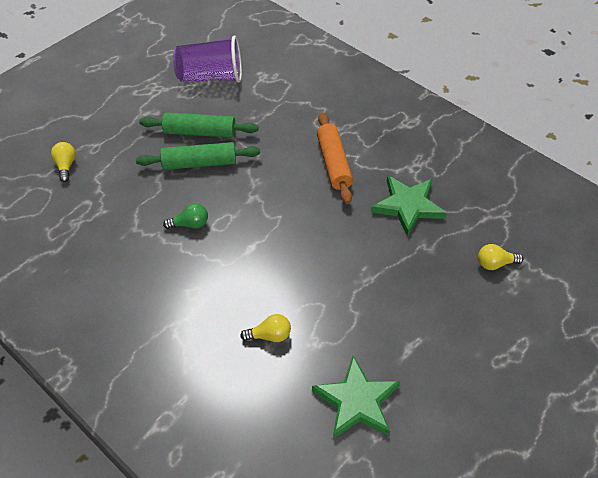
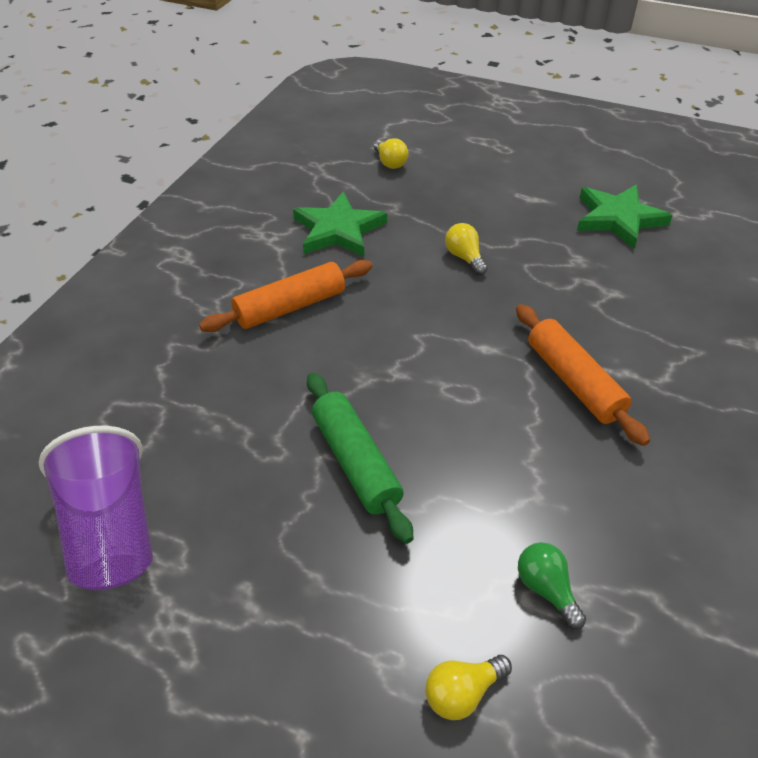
camera: 110 degrees left, 5 degrees down
(190, 224) = (487, 427): green light bulb -> green light bulb (546, 589)
(199, 281) = (573, 381): none -> orange rolling pin
(200, 132) = (280, 489): green rolling pin -> none
(269, 335) = (598, 295): yellow light bulb -> yellow light bulb (464, 258)

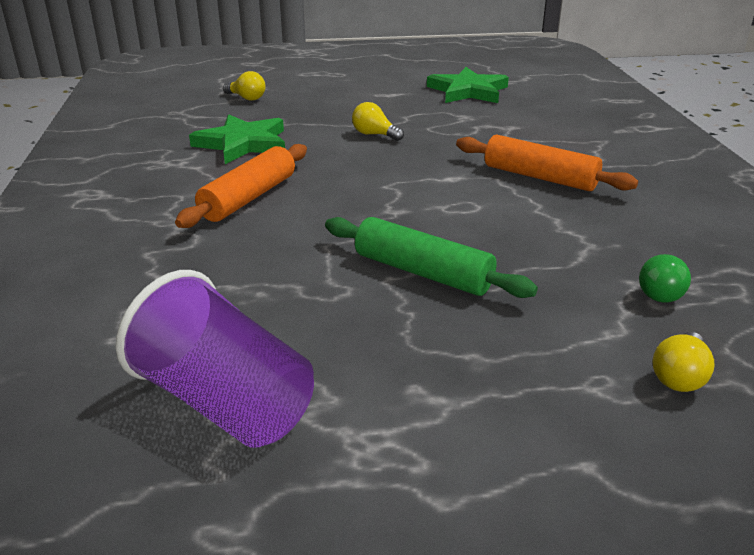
camera: 30 degrees left, 15 degrees down
(546, 589) = (662, 292): green light bulb -> green light bulb turned 90 degrees counterclockwise

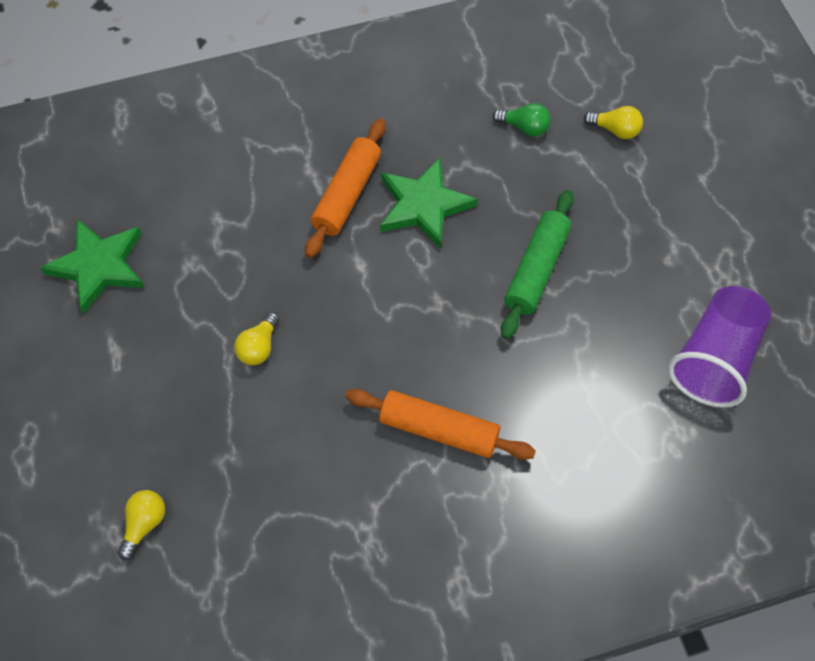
camera: 100 degrees left, 30 degrees up
(243, 144) = (304, 479): green star -> green star (423, 205)

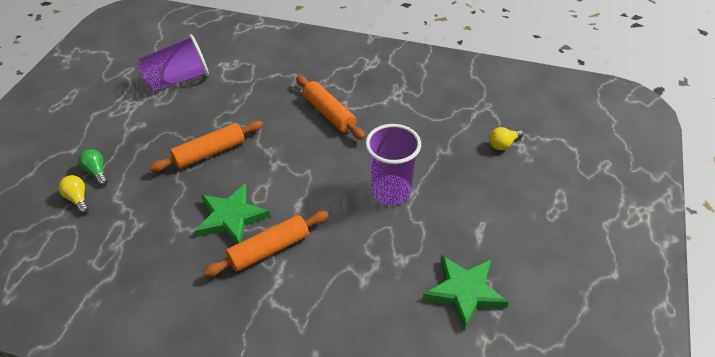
camera: 145 degrees left, 15 degrees down
(259, 347) = (391, 192): yellow light bulb -> purple cup
(524, 127) = (122, 230): green light bulb -> green light bulb (96, 172)
(536, 270) = (209, 153): green rolling pin -> orange rolling pin

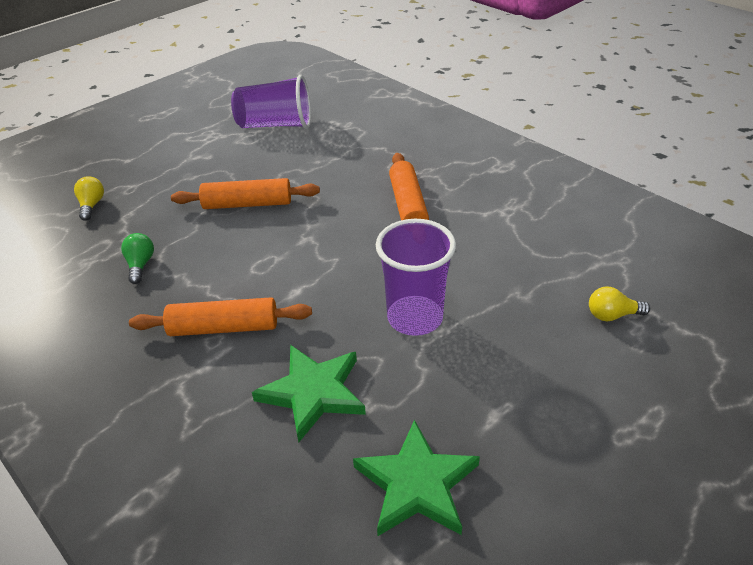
camera: 30 degrees right, 5 degrees down
(96, 172) = (129, 187): green light bulb -> green light bulb (140, 265)
(231, 217) = (214, 277): green star -> green star (313, 393)

